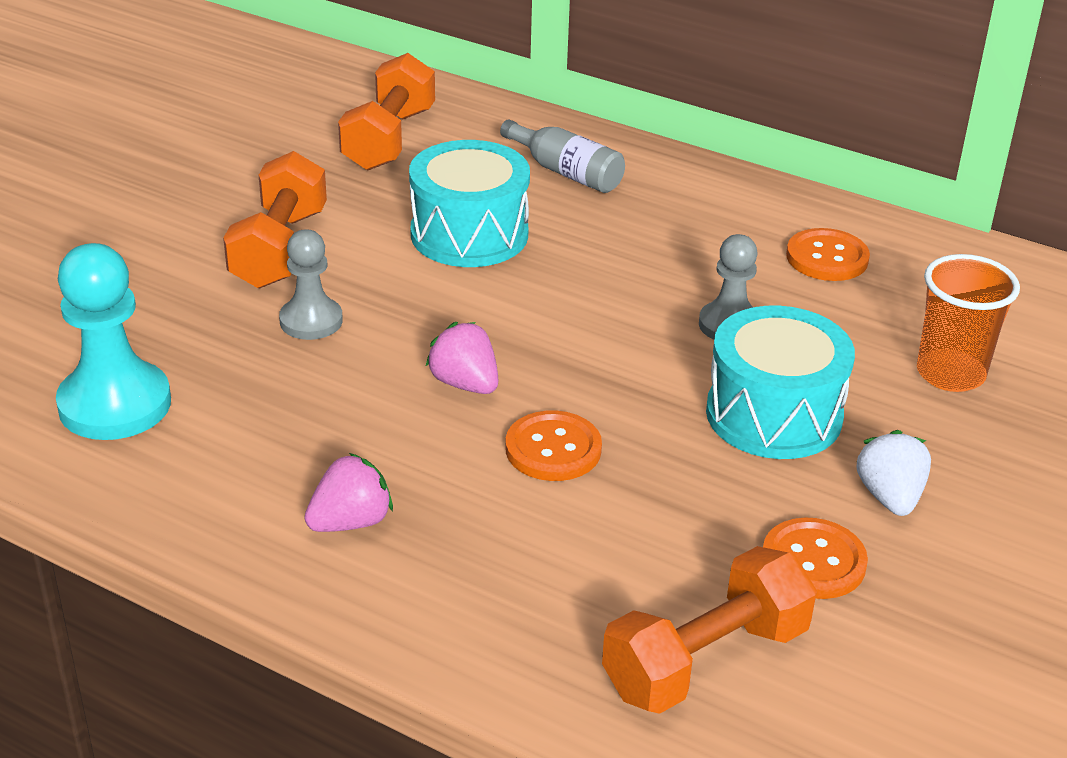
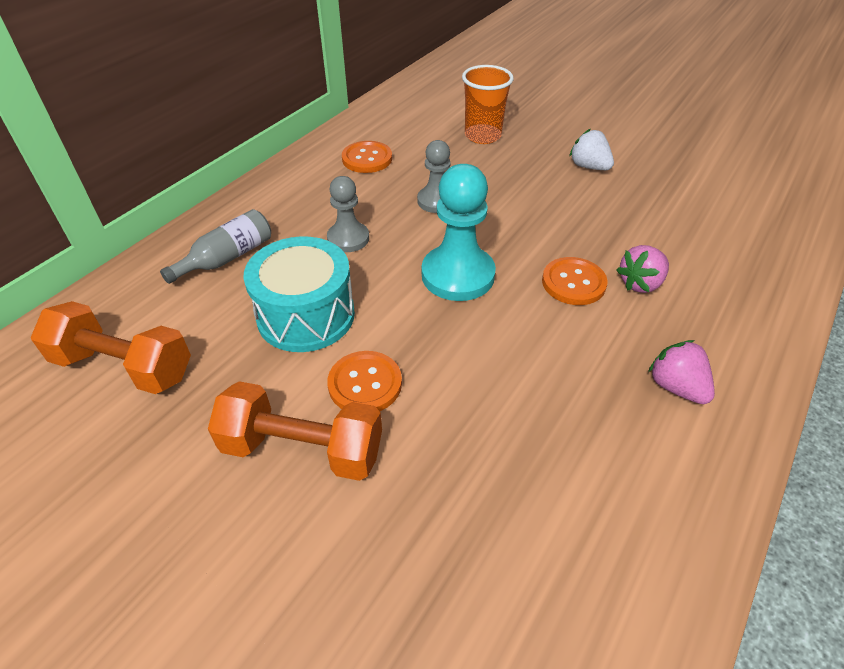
camera: 85 degrees left, 10 degrees up
(115, 404) = (562, 576): turquoise pawn -> turquoise pawn (458, 275)
(311, 321) = (425, 419): grey pawn -> grey pawn (348, 238)
(465, 384) = (507, 323): pink strawberry -> pink strawberry (640, 283)
(705, 660) = (736, 237): orange dumbbell -> none
(774, 415) = (525, 194): turquoise drum -> none
(813, 561) = (647, 195): orange button -> orange button (365, 384)
(889, 497) = (589, 167): white strawberry -> white strawberry turned 45 degrees clockwise

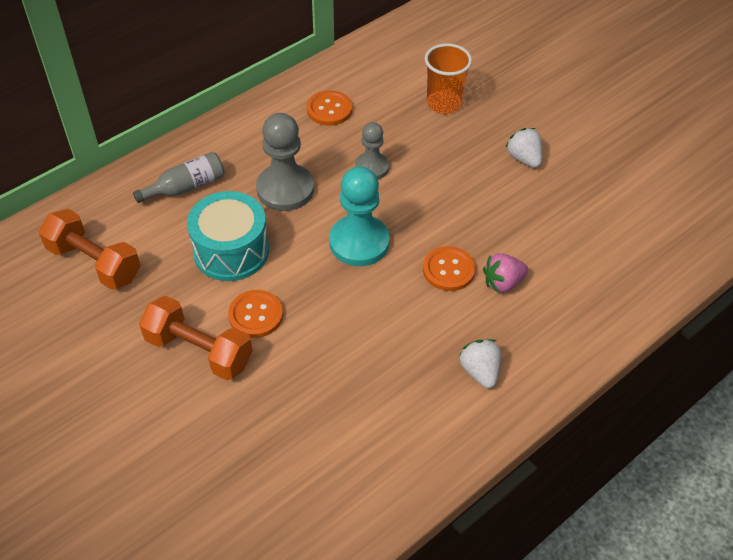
camera: 15 degrees right, 5 degrees up
(348, 238) = (285, 189): grey pawn -> grey pawn, size x1.64
(676, 387) = (480, 371): pink strawberry -> white strawberry

